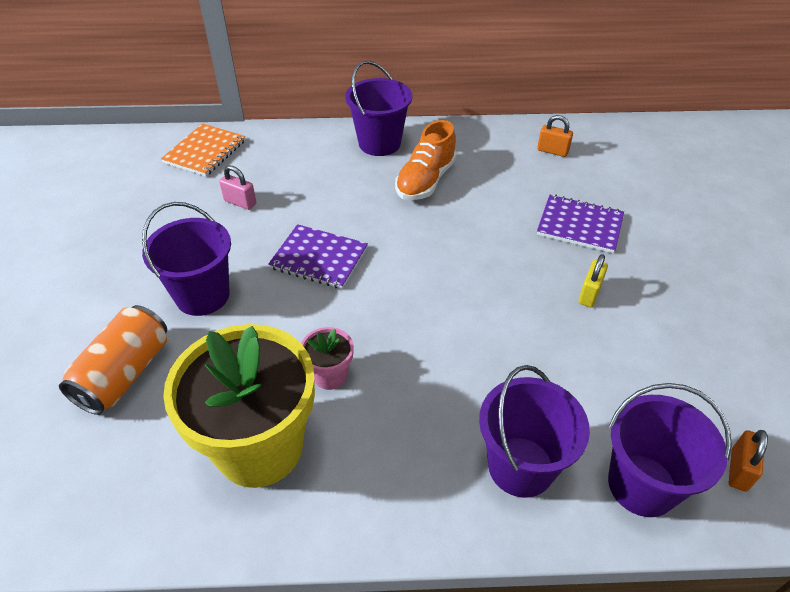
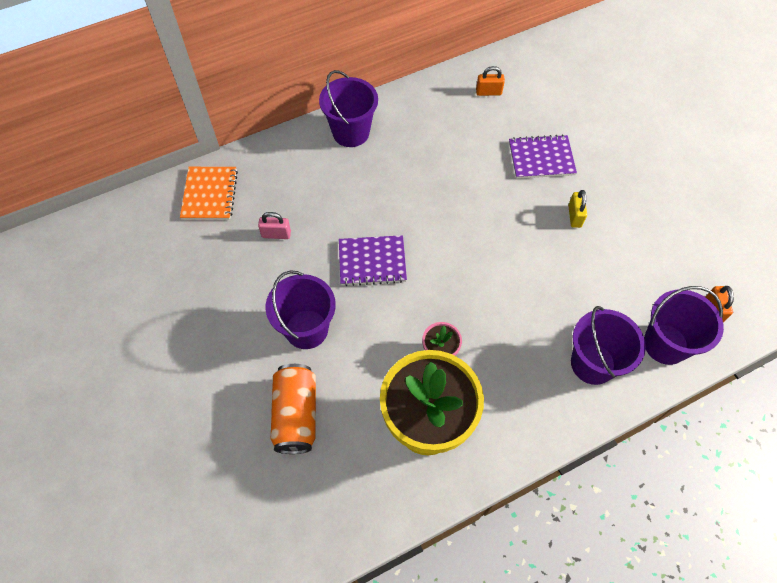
camera: 25 degrees left, 15 degrees up
(425, 180) = (409, 157): orange shoe -> none

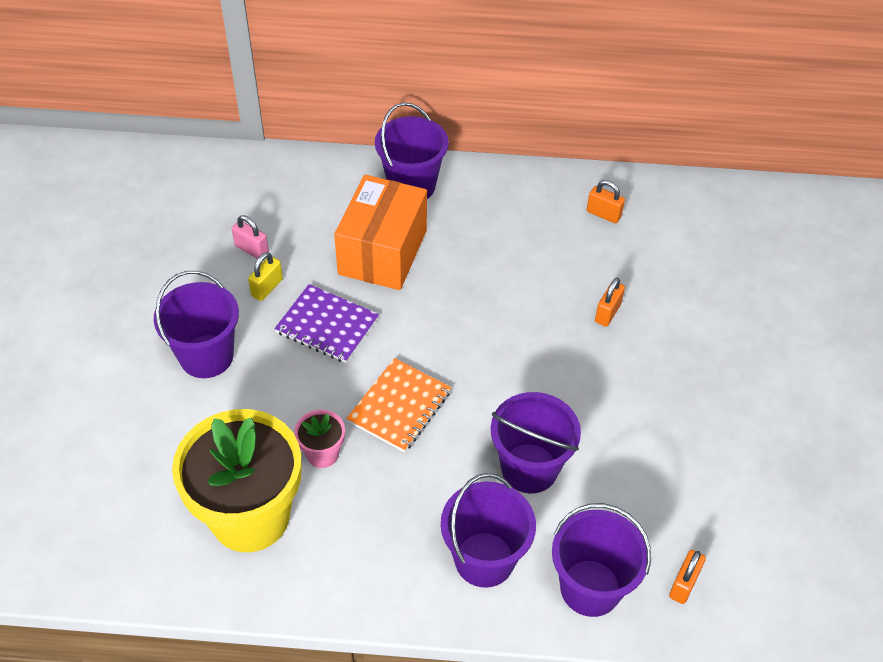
camera: 30 degrees right, 10 degrees down
(209, 194) = (218, 179): orange notebook -> orange notebook (399, 406)
(296, 414) = (129, 432): orange can -> none
(368, 190) = (382, 252): none -> orange box
(541, 158) = (607, 313): purple notebook -> orange padlock
(573, 288) = (529, 468): none -> purple bucket
(574, 216) = (596, 393): yellow padlock -> yellow padlock (267, 288)

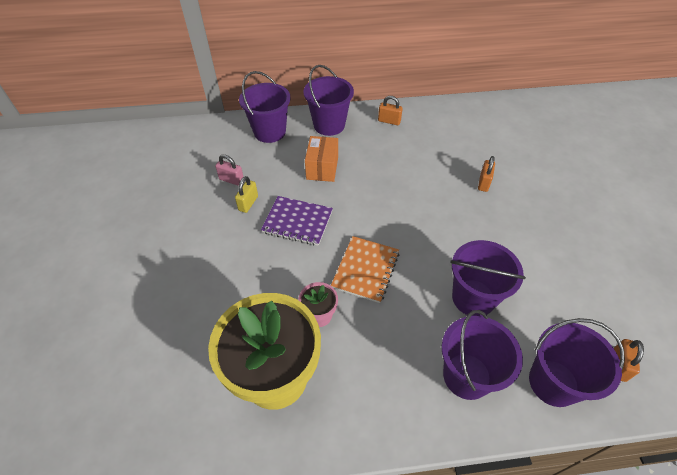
camera: 10 degrees left, 0 degrees up
(206, 356) = (214, 258): purple bucket -> purple bucket (269, 132)
(382, 252) = (322, 168): orange box -> orange box, size x0.62
(603, 214) = (456, 124): orange padlock -> orange padlock (389, 121)

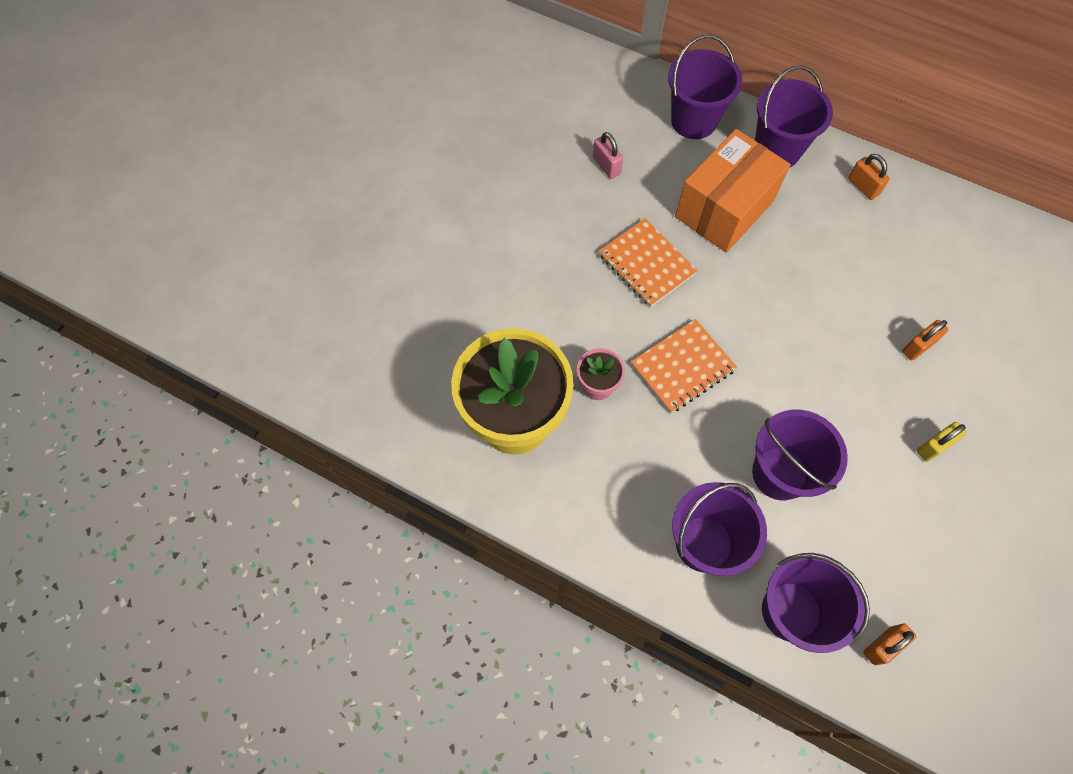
camera: 35 degrees right, 15 degrees up
(248, 203) = (606, 208): yellow padlock -> yellow padlock (933, 446)
(297, 222) = (646, 264): purple notebook -> orange notebook
(322, 168) = (724, 209): orange box -> orange box, size x1.62

